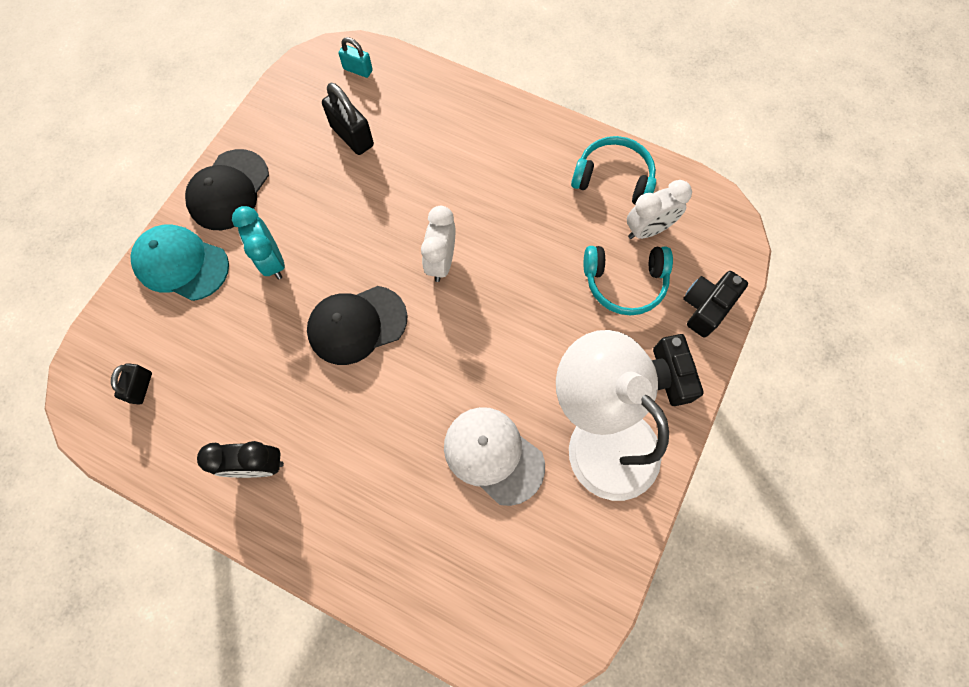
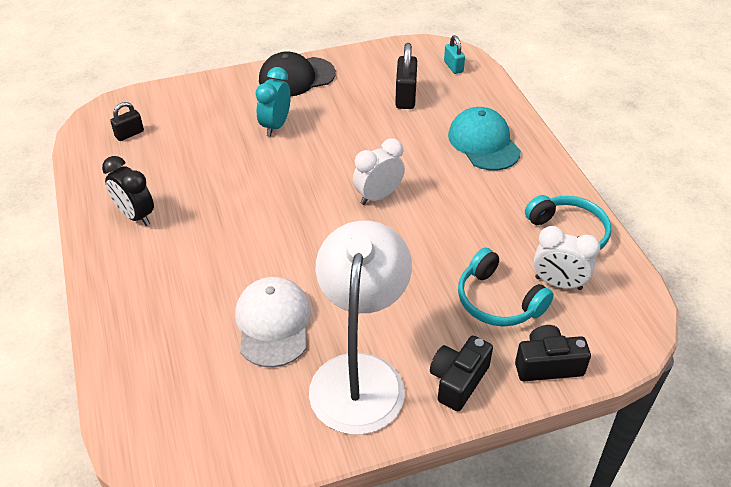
camera: 45 degrees right, 25 degrees down
(181, 264) = (225, 94): turquoise cap -> turquoise cap (483, 143)
(357, 325) = (282, 190): black cap -> none

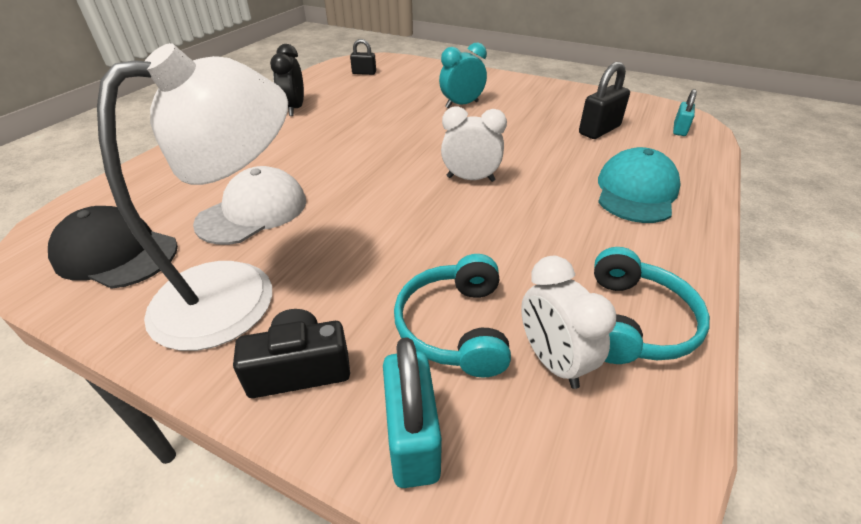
camera: 45 degrees right, 5 degrees down
(296, 77) = (522, 87): black cap -> black cap (116, 253)
(547, 364) = (412, 438): black camera -> turquoise padlock

